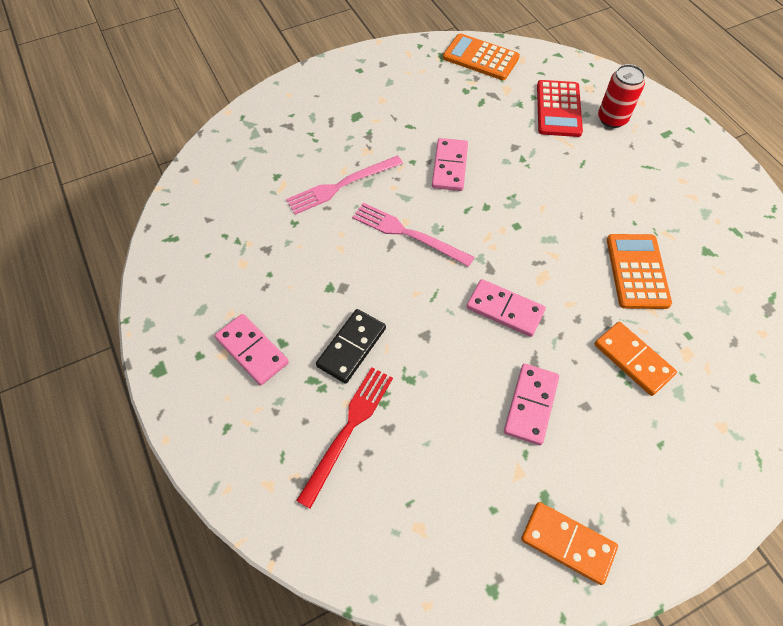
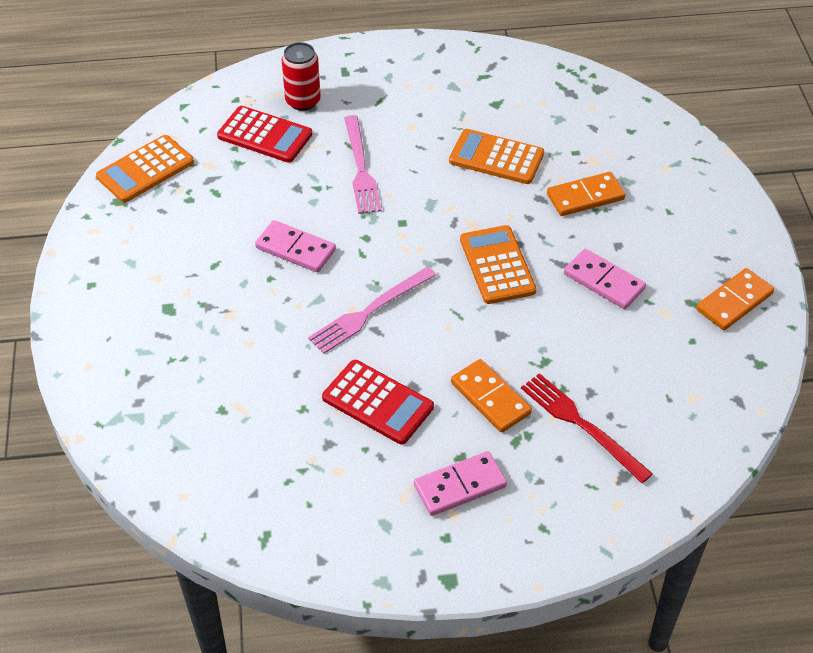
camera: 70 degrees left, 10 degrees down
(317, 268) = (377, 402): none -> red calculator
(341, 185) = (271, 351): pink fork -> pink fork (361, 168)
(351, 347) = (490, 398): black domino -> orange domino
(505, 309) = (497, 265): pink domino -> orange calculator

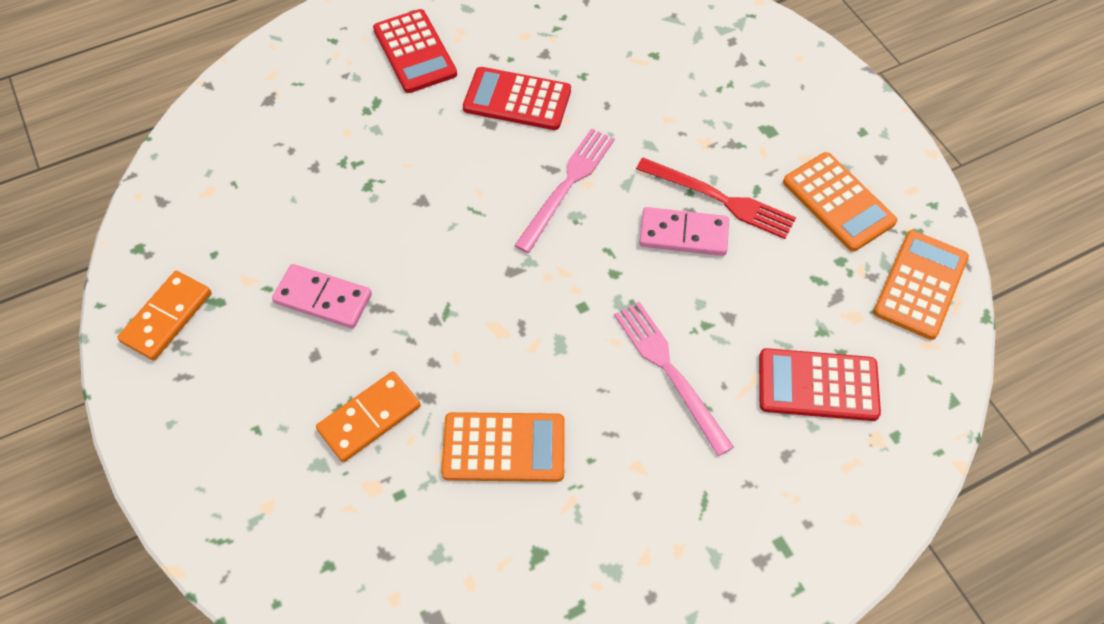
camera: 160 degrees right, 10 degrees up
(303, 101) = (806, 463): red can -> none
(460, 486) = (414, 52): pink domino -> red calculator
(490, 398) = (412, 133): orange domino -> none
(497, 265) = (451, 282): orange calculator -> orange calculator (838, 202)
(581, 425) = (317, 133): red fork -> red fork (720, 199)

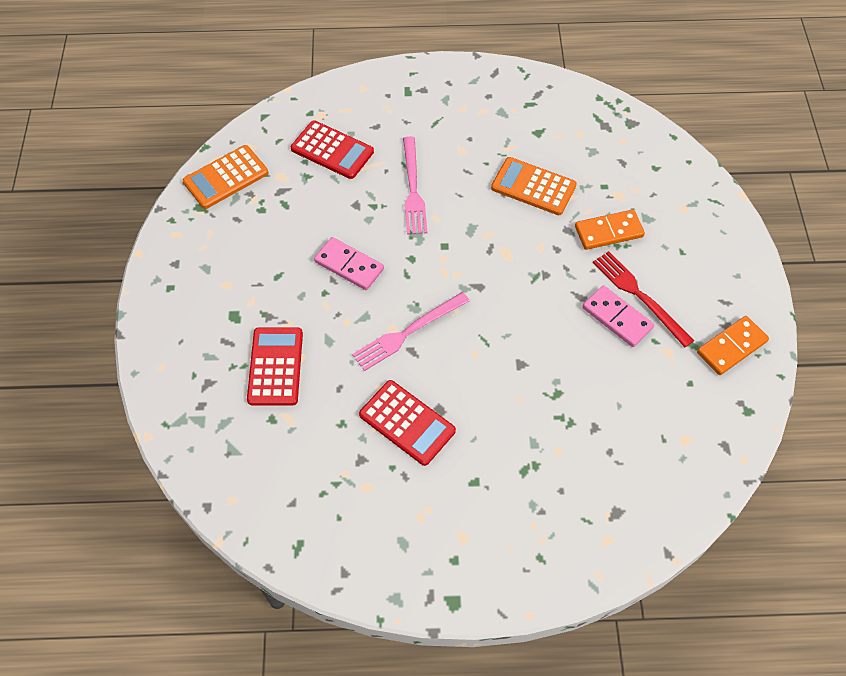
camera: 155 degrees left, 0 degrees up
(414, 52) = (471, 511): red calculator -> red calculator (275, 366)
(720, 199) = (307, 279): red fork -> red fork (639, 296)
(838, 202) = (230, 245): orange calculator -> none

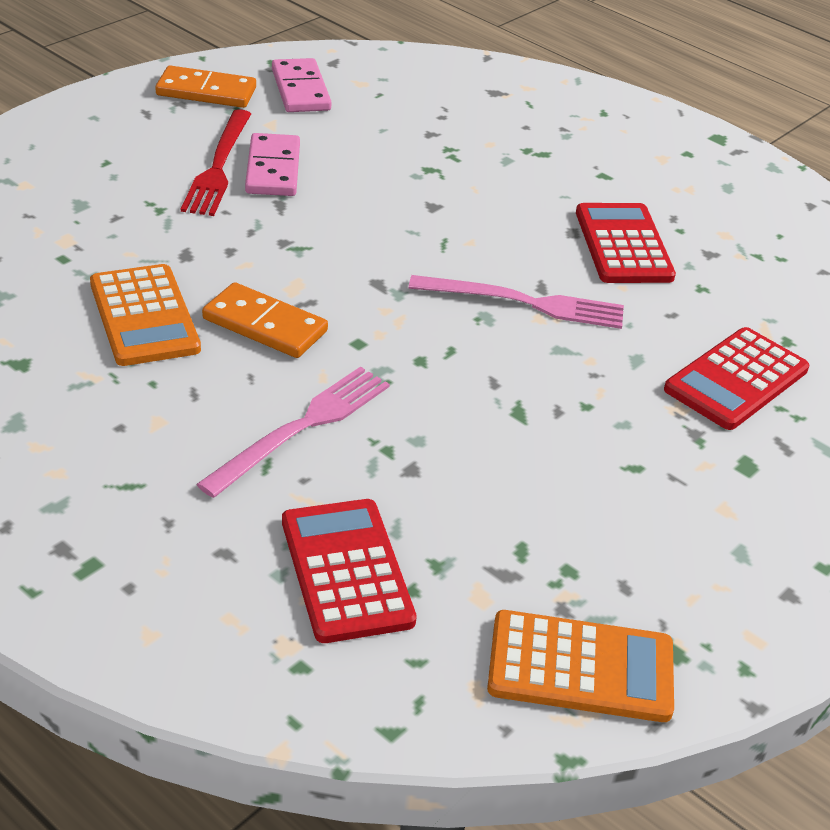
camera: 140 degrees left, 20 degrees down
(349, 265) = (515, 409): pink domino -> pink domino (300, 90)
(608, 231) = (144, 223): orange domino -> orange domino (264, 325)

